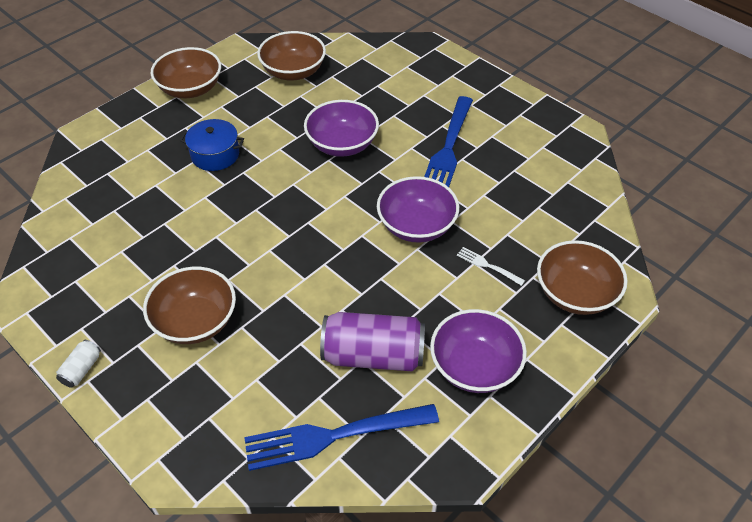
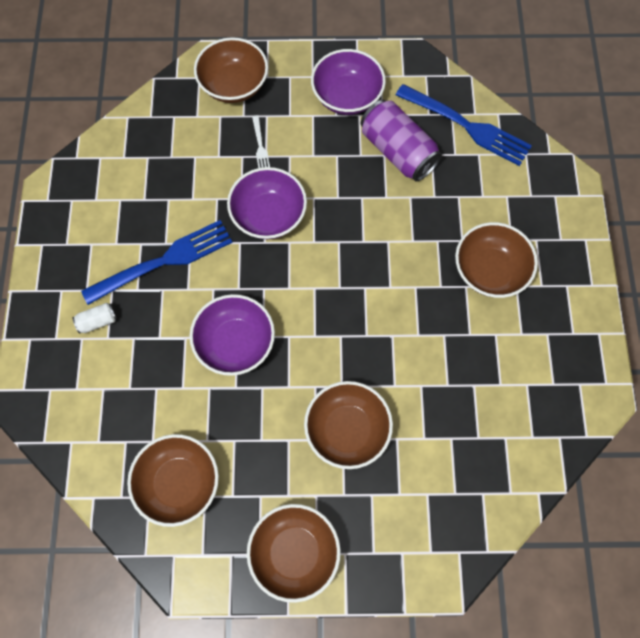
camera: 135 degrees left, 20 degrees up
(81, 369) = (591, 297): white can -> white can (98, 321)
(215, 155) = (347, 430): blue pot -> brown bowl

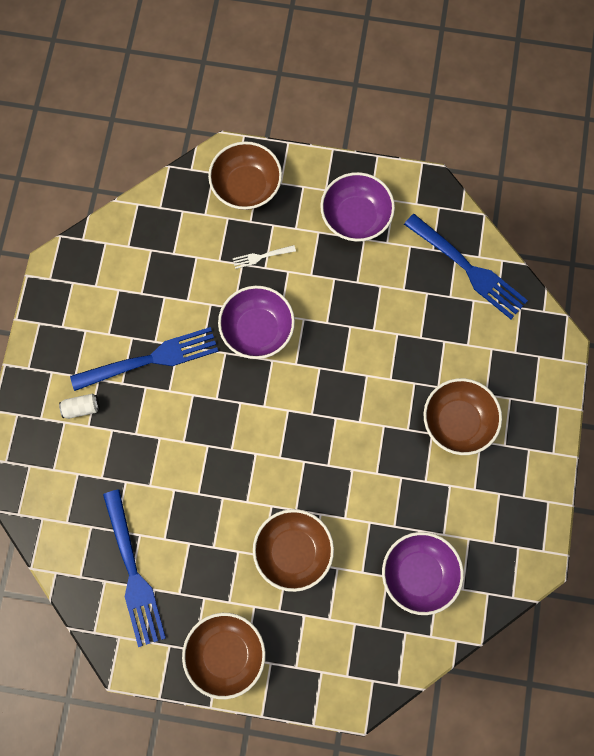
camera: 10 degrees right, 5 degrees up
(179, 483) = (133, 573): brown bowl -> blue fork
(235, 343) = (205, 451): purple bowl -> purple bowl (419, 574)
(260, 146) = (261, 256): white fork -> white fork turned 75 degrees clockwise
(398, 151) = (394, 284): purple can -> none

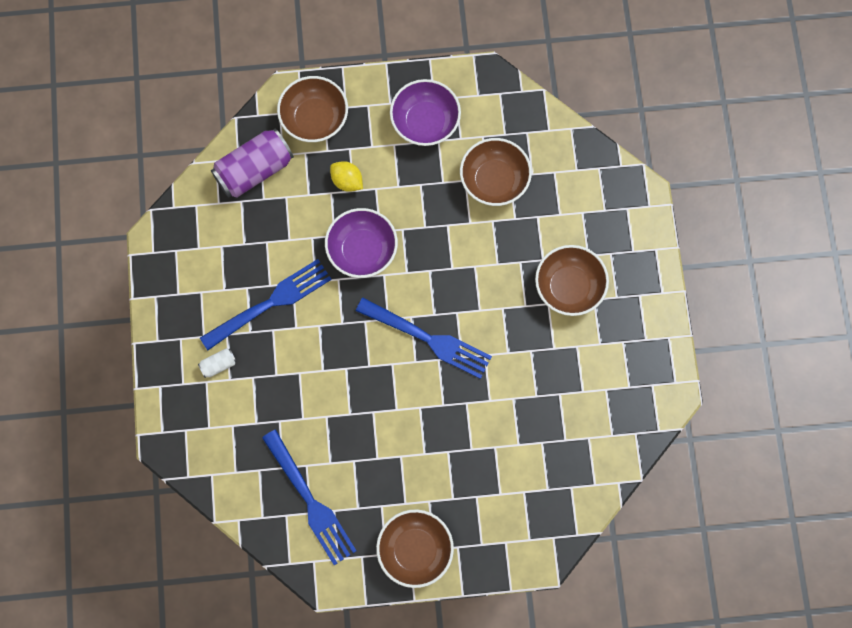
camera: 15 degrees left, 0 degrees up
(172, 222) = (254, 170): none -> purple can
(261, 256) = (347, 181): white fork -> yellow lemon
(293, 552) = (451, 443): brown bowl -> brown bowl (494, 180)
(419, 574) = (569, 432): purple bowl -> none
(468, 269) = (542, 144): blue fork -> blue fork (428, 339)

